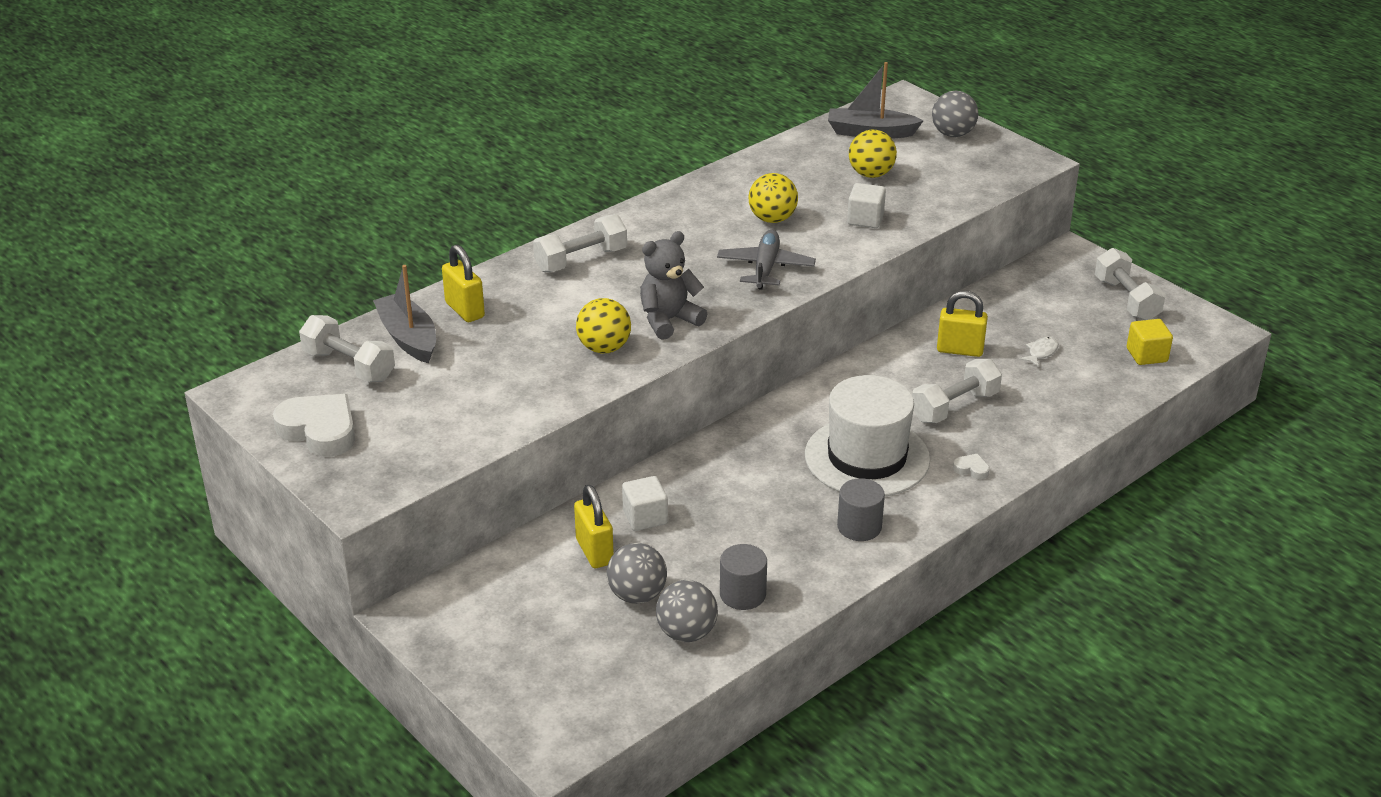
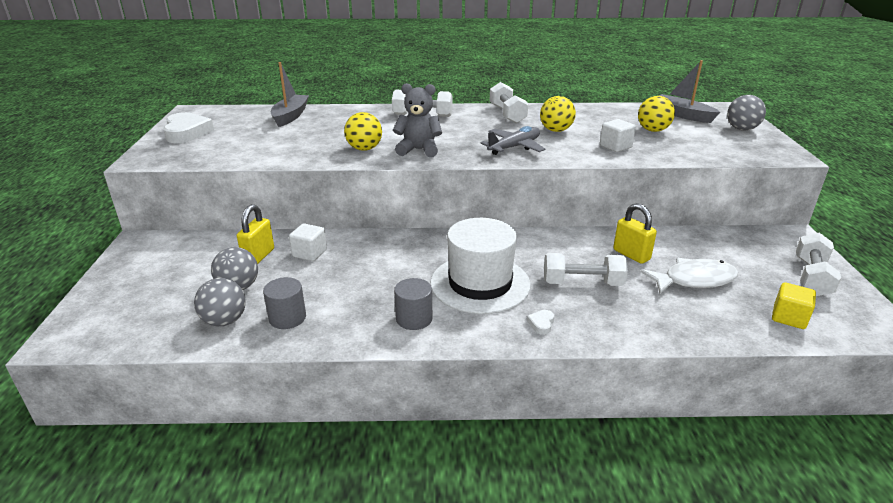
camera: 40 degrees right, 5 degrees down
(349, 366) = (247, 117): white dumbbell -> white dumbbell (507, 114)
(465, 310) = (333, 115): yellow padlock -> none
(971, 469) = (541, 324): white heart -> white heart turned 135 degrees counterclockwise
(1041, 352) = (694, 280): white fish -> white fish, size x2.13

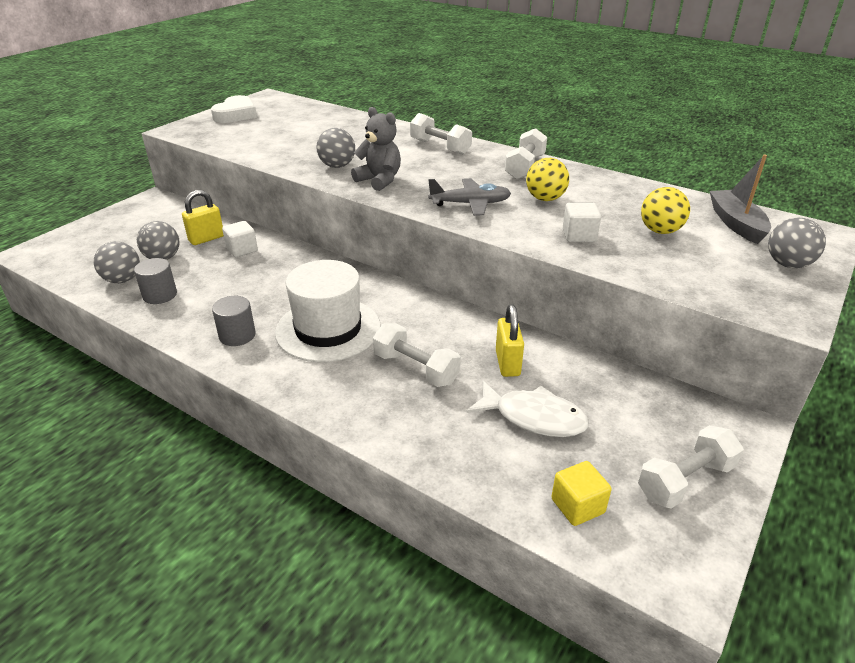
camera: 35 degrees right, 5 degrees up
(290, 116) = (330, 119): grey boat -> none
(364, 149) = (337, 166): yellow ball -> grey ball
(541, 324) = (324, 387): white heart -> none

